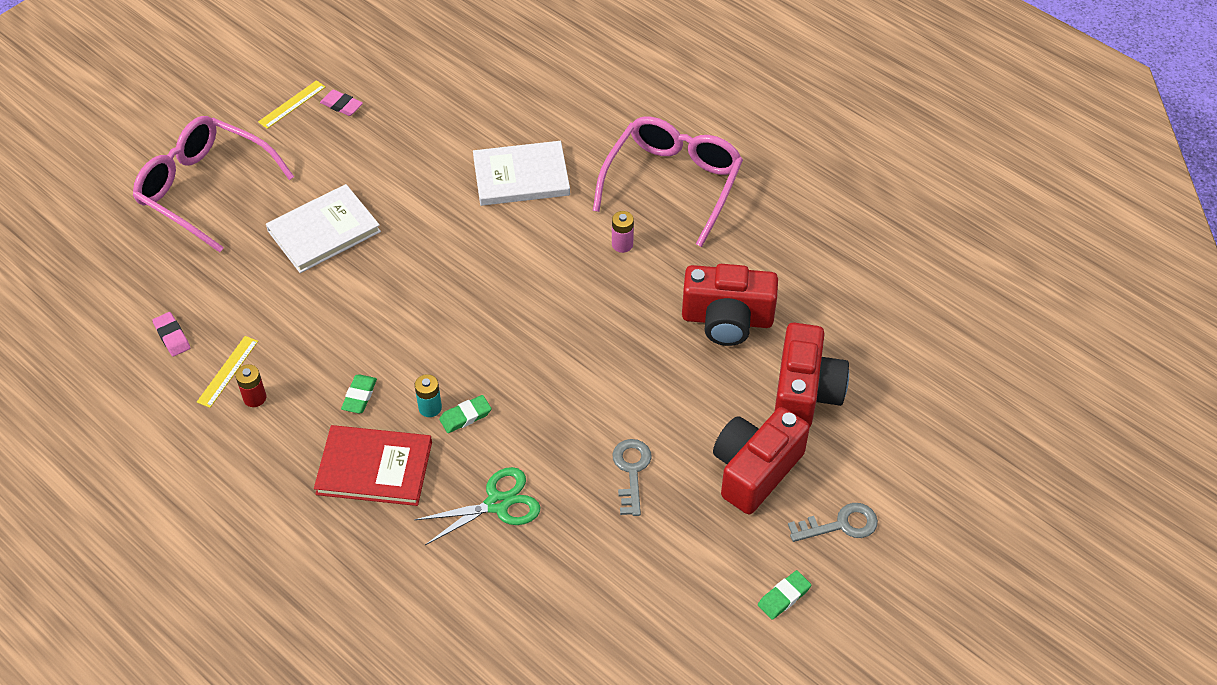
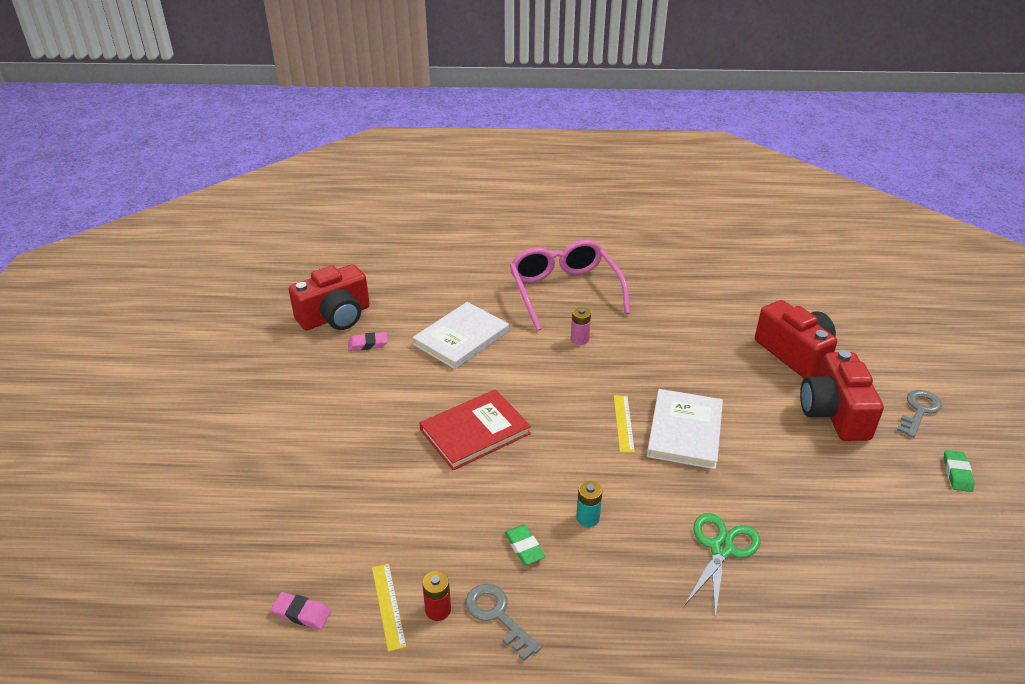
camera: 40 degrees left, 15 degrees down
(204, 189) = (205, 481): pink glasses -> none
(292, 104) = (223, 384): yellow ruler -> yellow ruler (623, 423)
(324, 231) = (352, 451): white book -> white book (685, 431)
(341, 105) = (267, 364): pink eraser -> pink eraser (368, 344)
(374, 468) = (603, 591): red book -> red book (475, 432)
(465, 416) = (620, 506): green eraser -> none
(631, 471) = (771, 464): grey key -> grey key (497, 615)
(727, 319) = (698, 343): red camera -> red camera (335, 317)

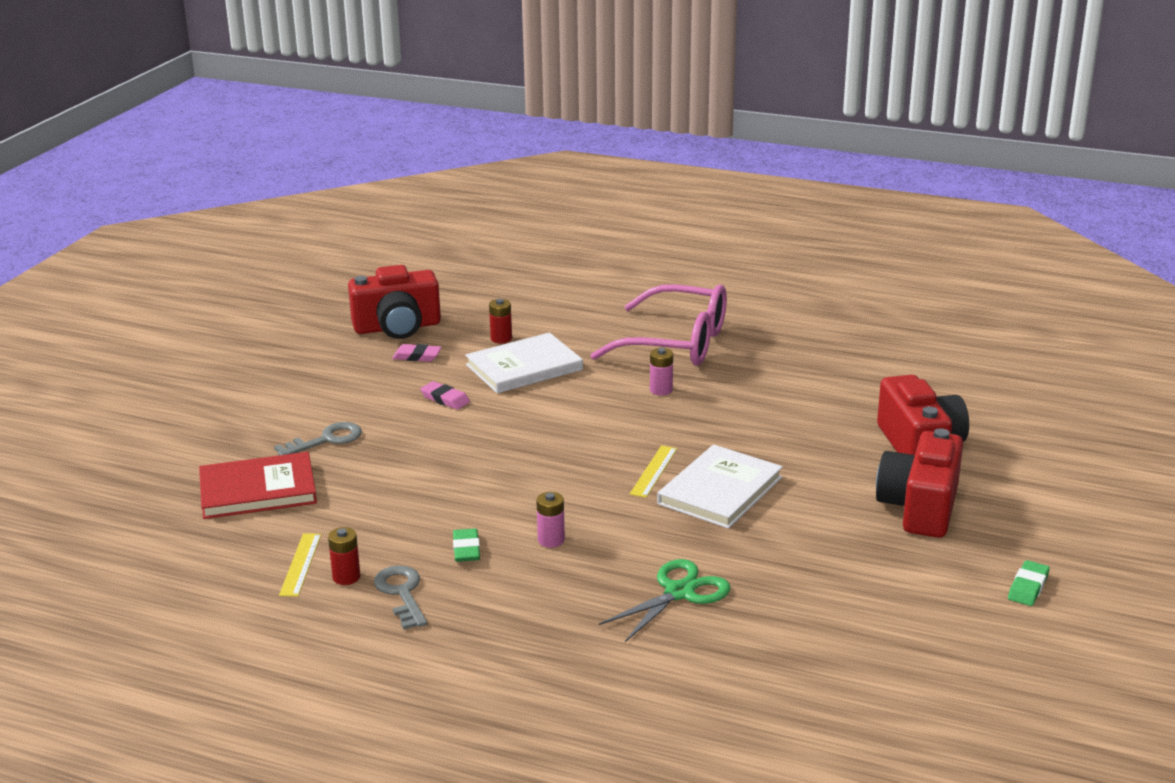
camera: 20 degrees right, 10 degrees down
(301, 613) = (216, 553): pink eraser -> pink eraser (445, 399)
(427, 312) = (501, 339): none -> red battery
(475, 432) = (481, 449): red book -> red book (258, 490)
(564, 291) = (677, 343): pink glasses -> pink glasses turned 105 degrees clockwise
(587, 518) = (551, 540): turquoise battery -> pink battery
(919, 411) = (1034, 524): grey key -> grey key (327, 440)

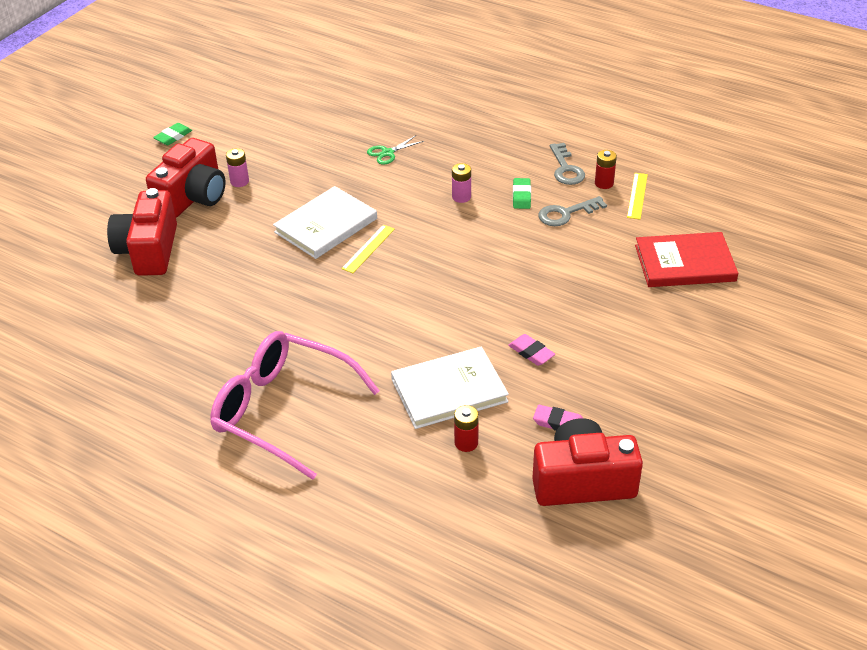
camera: 170 degrees left, 15 degrees up
(327, 440) = (637, 312): grey key -> grey key (566, 214)
(661, 390) = (326, 341): pink battery -> pink battery (239, 181)
(679, 593) = (387, 153): green scissors -> green scissors, size x0.64

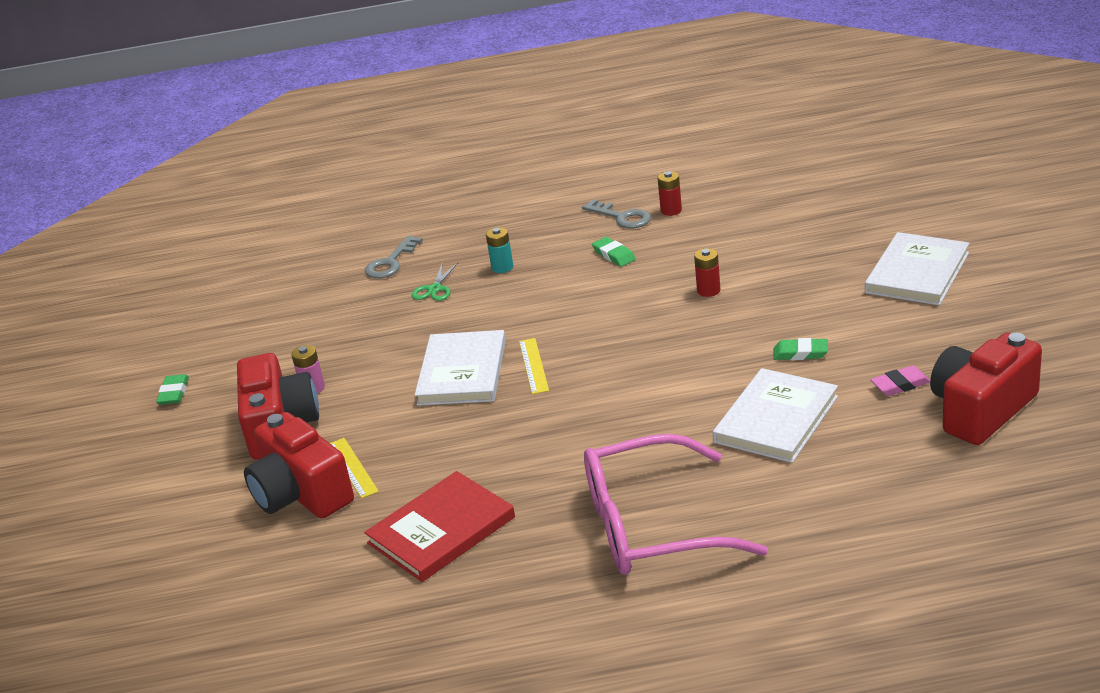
camera: 35 degrees left, 10 degrees down
(445, 162) = (502, 267): none -> turquoise battery
(461, 197) = (560, 284): pink battery -> none
(466, 443) = (850, 445): red battery -> red battery (708, 290)
(531, 352) = (800, 353): pink eraser -> green eraser
(566, 214) = (673, 247): grey key -> grey key (390, 263)
(637, 196) = (712, 204): yellow ruler -> yellow ruler (352, 467)
(684, 263) = (823, 227): red book -> red book (441, 530)
(696, 344) = (917, 273): none -> white book

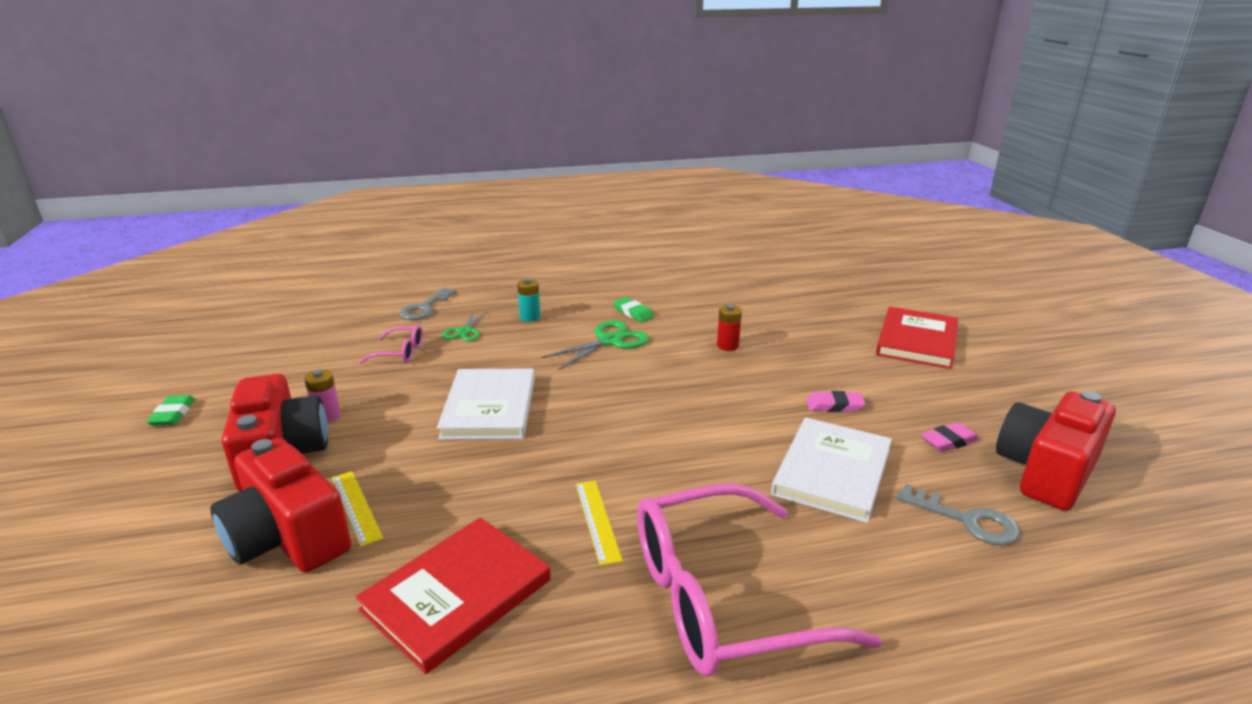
camera: 10 degrees left, 5 degrees down
(371, 318) = (400, 352): none -> pink glasses
(533, 366) = (564, 405): yellow ruler -> yellow ruler (597, 520)
(584, 292) = (609, 341): none -> green scissors
(622, 217) = (636, 285): grey key -> grey key (967, 520)
(671, 210) = (679, 282): red battery -> none
(800, 353) = (834, 405): green eraser -> pink eraser
(917, 273) = (917, 341): white book -> red book

